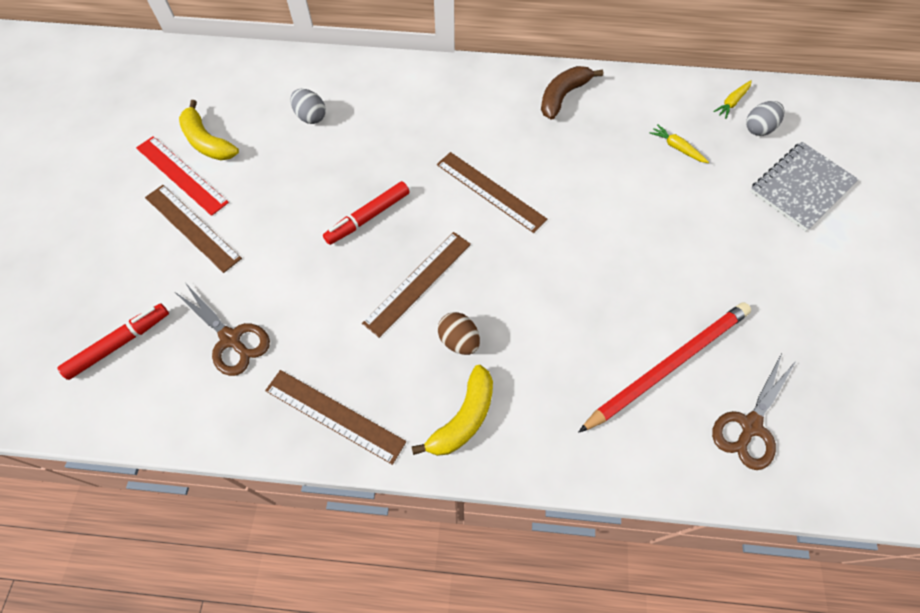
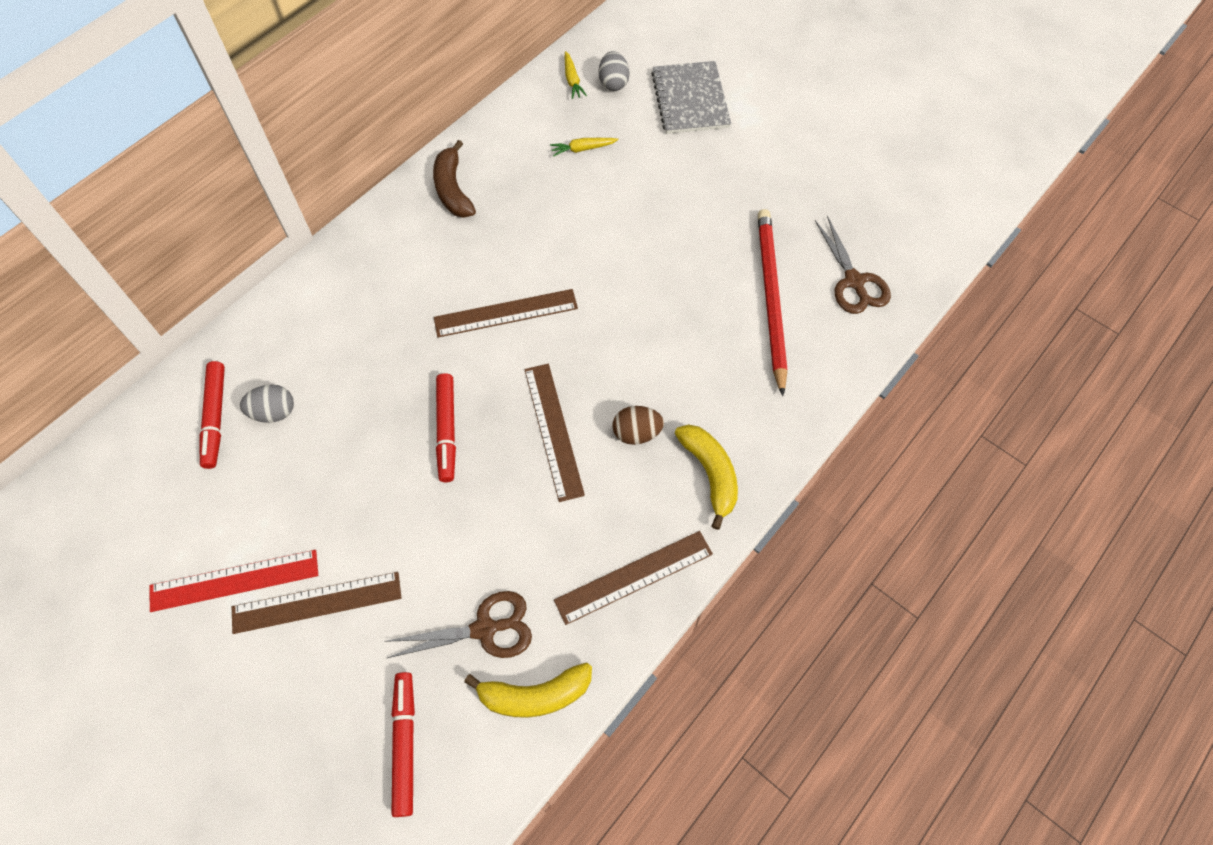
camera: 55 degrees left, 0 degrees up
(207, 142) = (212, 531): yellow banana -> yellow banana (535, 695)
(285, 92) = (215, 418): none -> red marker

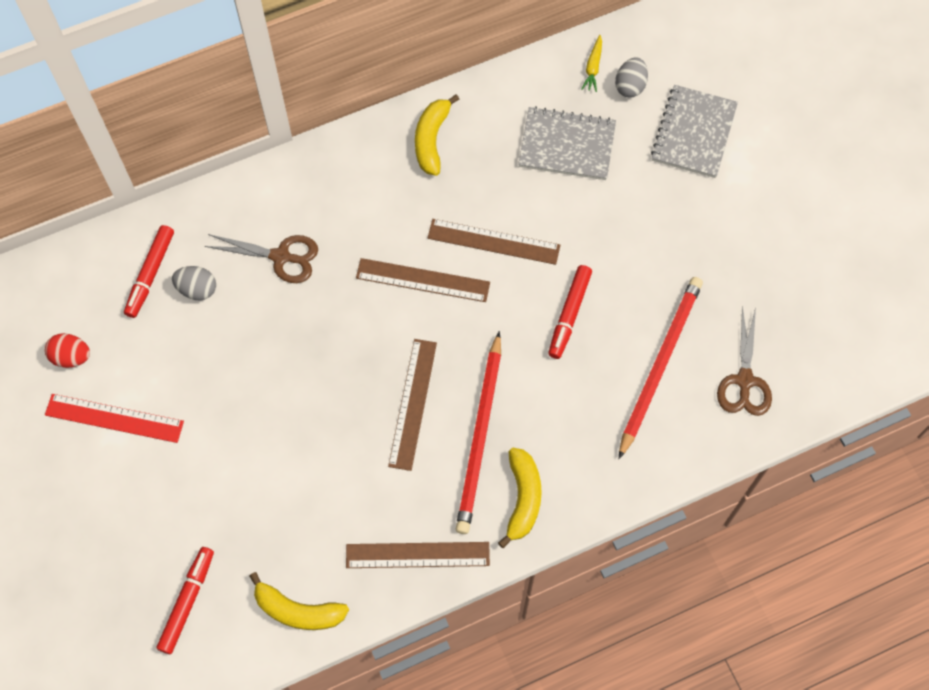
camera: 25 degrees right, 5 degrees up
(158, 536) = (71, 357): none -> red egg
(317, 602) = (167, 464): brown ruler -> brown ruler (493, 242)
(446, 430) = (326, 365): red marker -> red marker (569, 314)
(453, 189) = (431, 140): brown banana -> yellow banana
(485, 629) = (283, 543): brown scissors -> brown scissors (281, 257)
(582, 149) = (567, 145): yellow carrot -> grey notebook
(636, 433) = (480, 436): brown egg -> red pencil

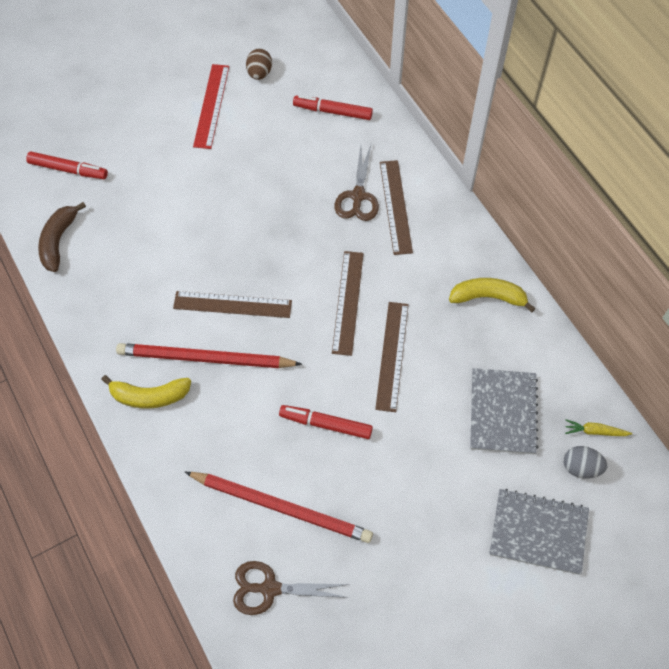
camera: 85 degrees right, 5 degrees down
(71, 357) = (259, 73): red egg -> brown egg
(197, 289) = (323, 143): grey egg -> none
(298, 611) = (58, 241): yellow banana -> brown banana
(417, 555) = (101, 320): brown ruler -> brown ruler (395, 206)

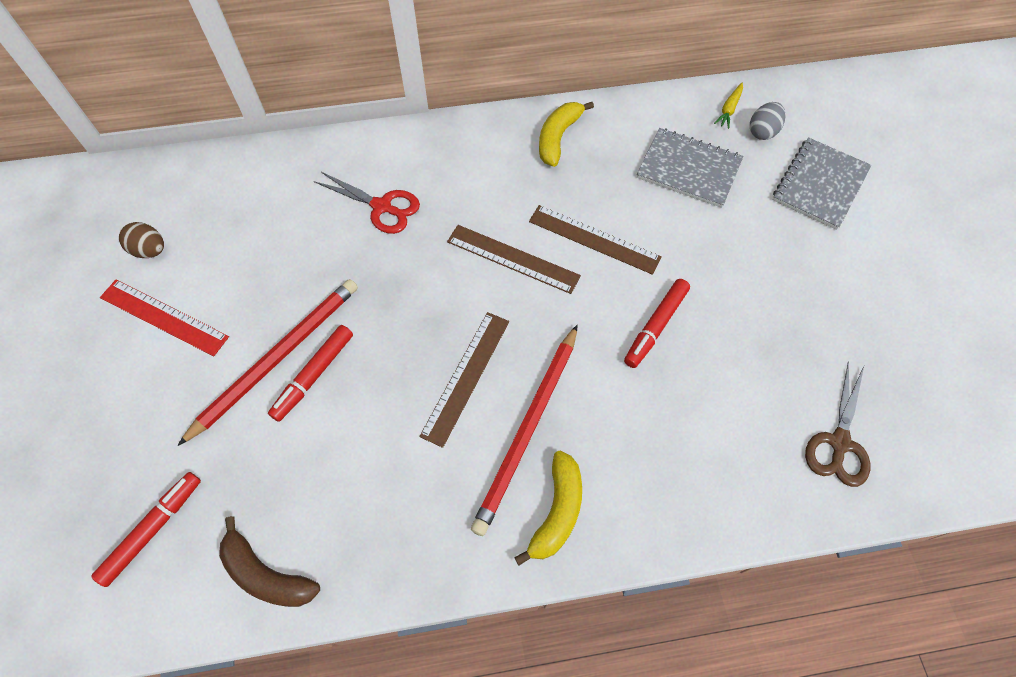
camera: 70 degrees left, 0 degrees up
(281, 507) = (744, 401): red pencil -> red pencil (277, 358)
(332, 111) = (254, 195): red marker -> red marker (313, 375)
(358, 196) = (382, 207): brown scissors -> red scissors
(395, 206) = (413, 178): brown ruler -> none

